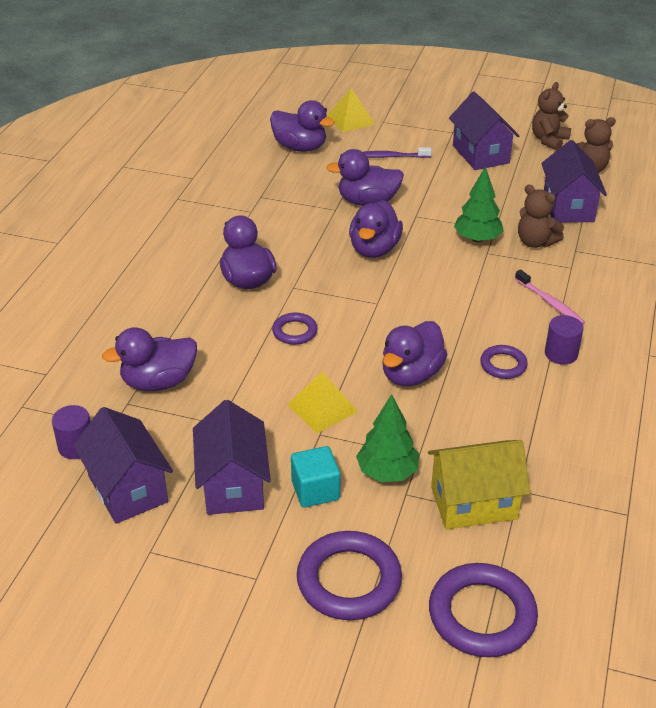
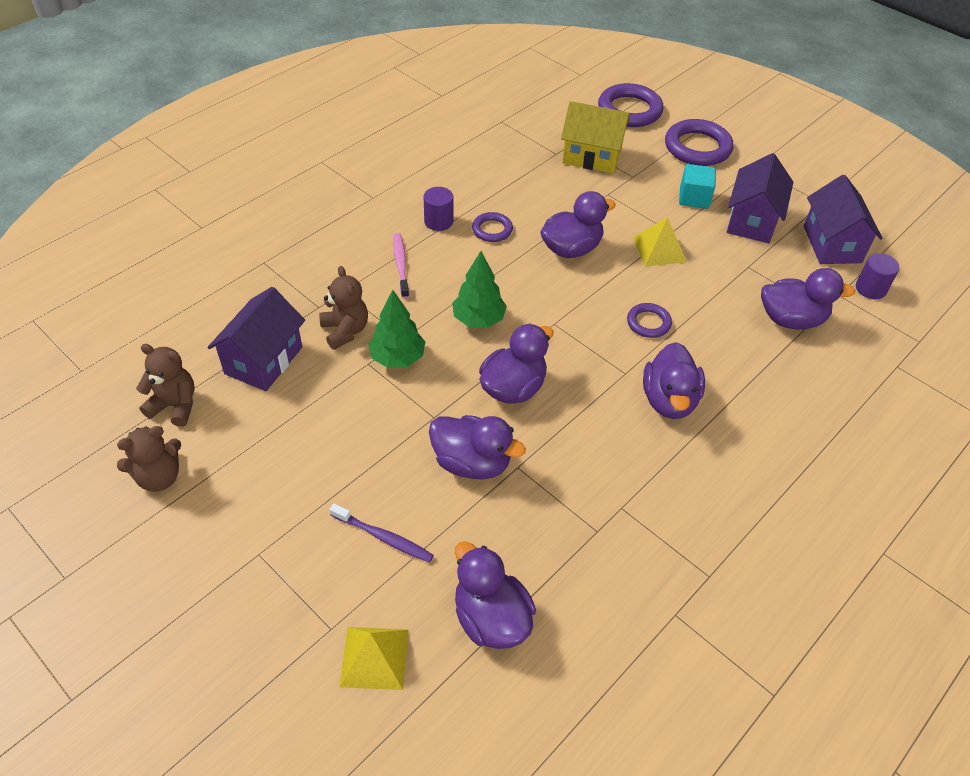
camera: 155 degrees left, 10 degrees up
(387, 472) = (637, 192): green tree -> green tree (478, 319)
(480, 154) = (267, 489): purple house -> none

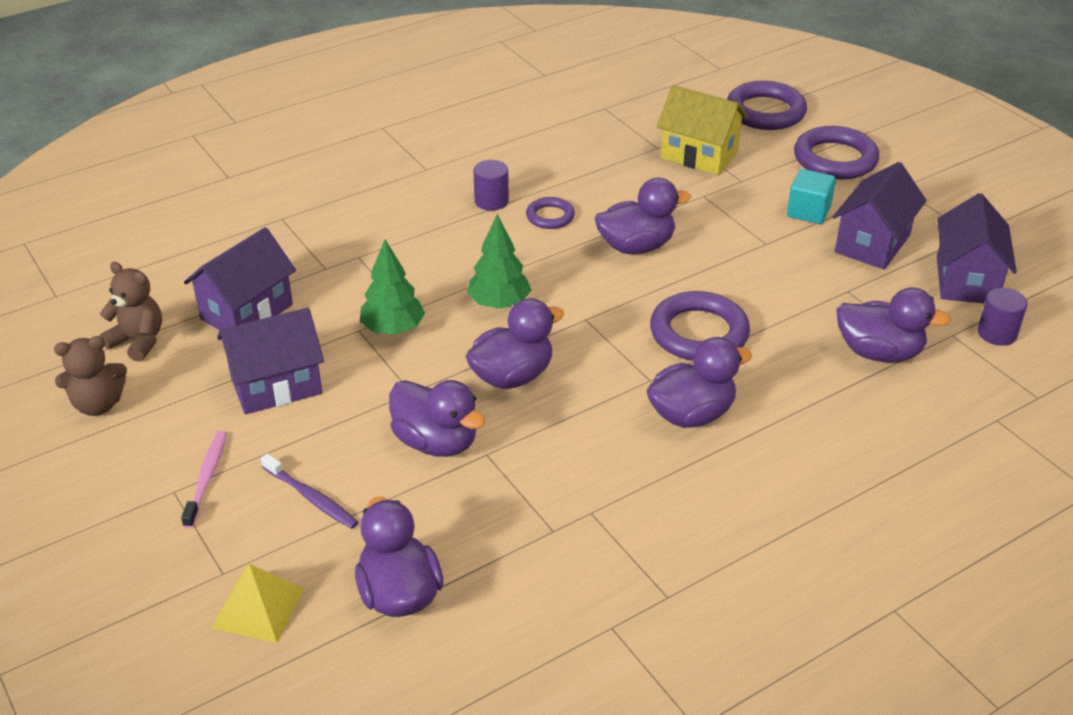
camera: 15 degrees right, 10 degrees down
(315, 430) = (276, 385): none -> purple house
(345, 331) = (345, 295): brown teddy bear -> none
(401, 265) = (432, 239): pink toothbrush -> pink toothbrush (207, 478)
(648, 323) = (699, 333): purple ring -> purple ring, size x1.83
(659, 249) = (743, 259): yellow pyramid -> none
(669, 400) = (691, 414): purple duck -> purple duck turned 135 degrees counterclockwise

